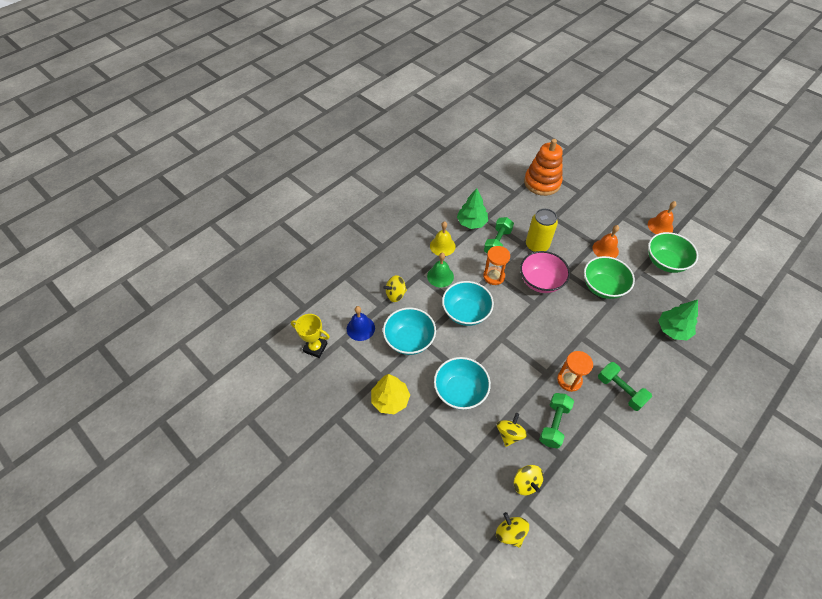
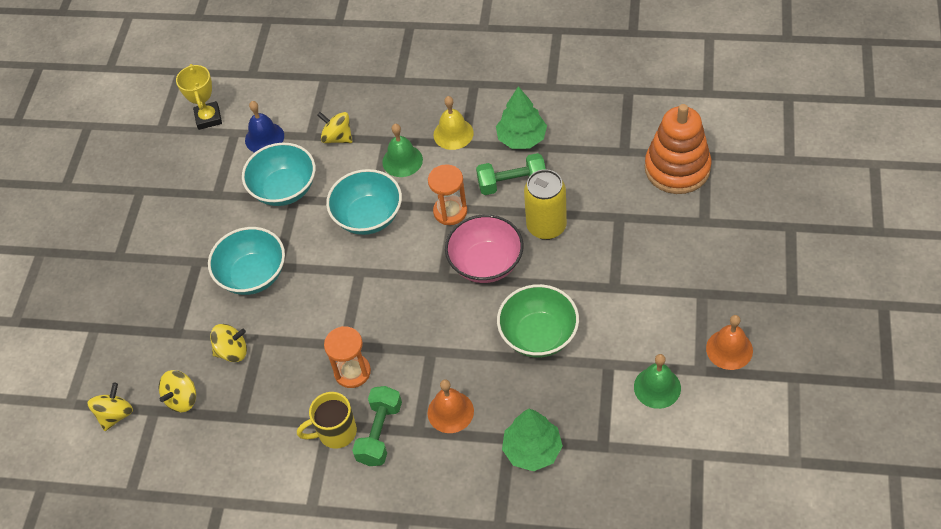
camera: 60 degrees right, 0 degrees up
(390, 400) = (194, 221): yellow tree -> none
(554, 424) = (277, 387): green dumbbell -> none
(605, 249) = (613, 305): orange bell -> orange bell (450, 412)
(606, 412) = (335, 432): none -> yellow mug
(665, 262) = (657, 387): green bowl -> green bell

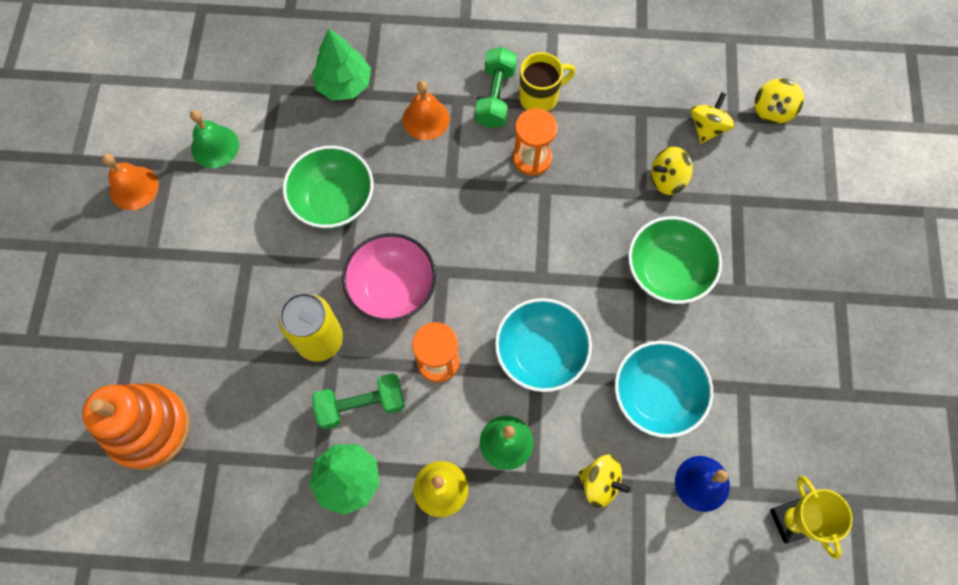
camera: 170 degrees right, 15 degrees up
(253, 275) = (667, 272): turquoise bowl -> green bowl

